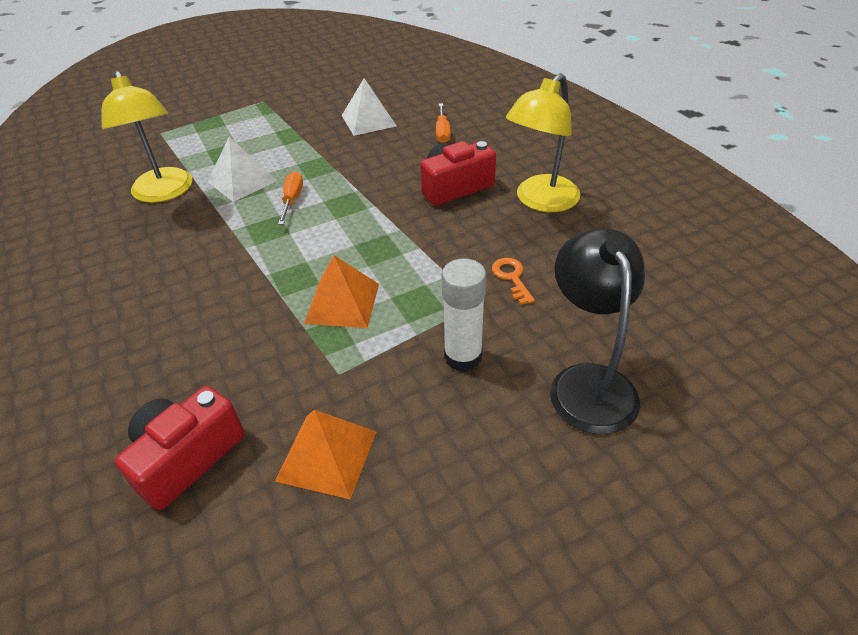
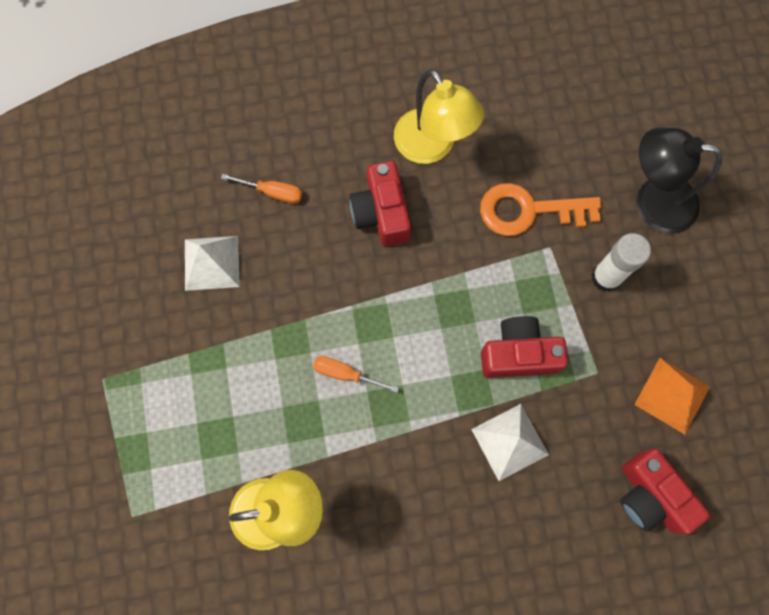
camera: 75 degrees left, 30 degrees up
(242, 181) = (289, 423): white pyramid -> white pyramid (510, 442)
(342, 303) = (518, 354): orange pyramid -> red camera
(512, 278) = (529, 210): orange key -> orange key, size x2.03

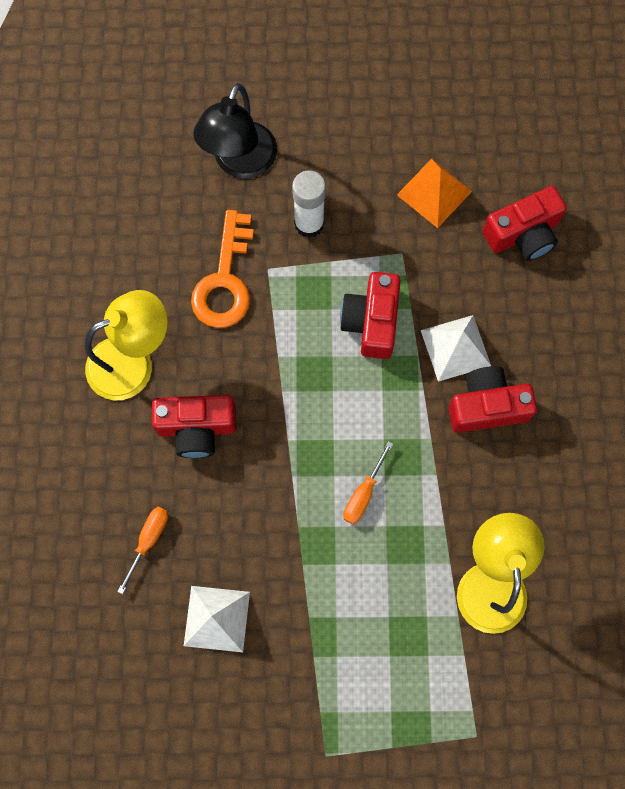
camera: 80 degrees left, 0 degrees up
(455, 482) = (486, 406): none -> red camera

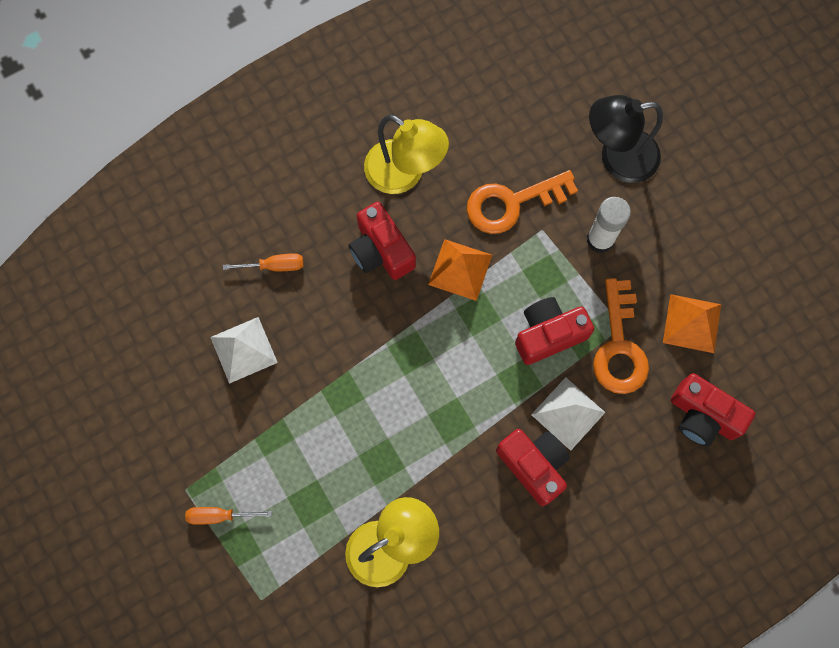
camera: 60 degrees right, 0 degrees up
(261, 365) = (460, 269): none -> orange pyramid
(363, 494) = (402, 406): orange screwdriver -> orange screwdriver (218, 515)
(419, 267) = (619, 346): none -> orange key

